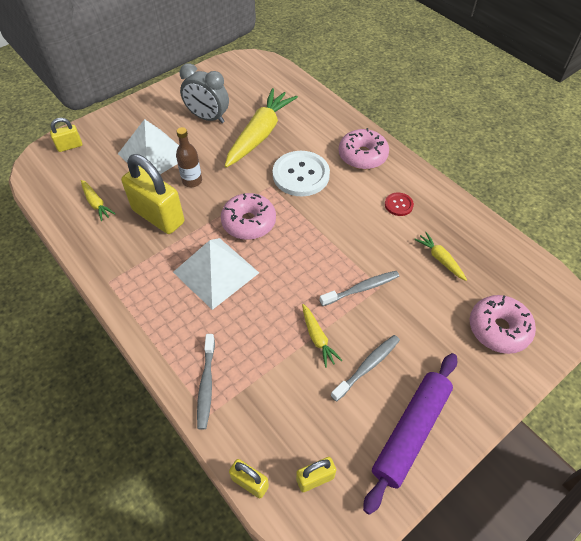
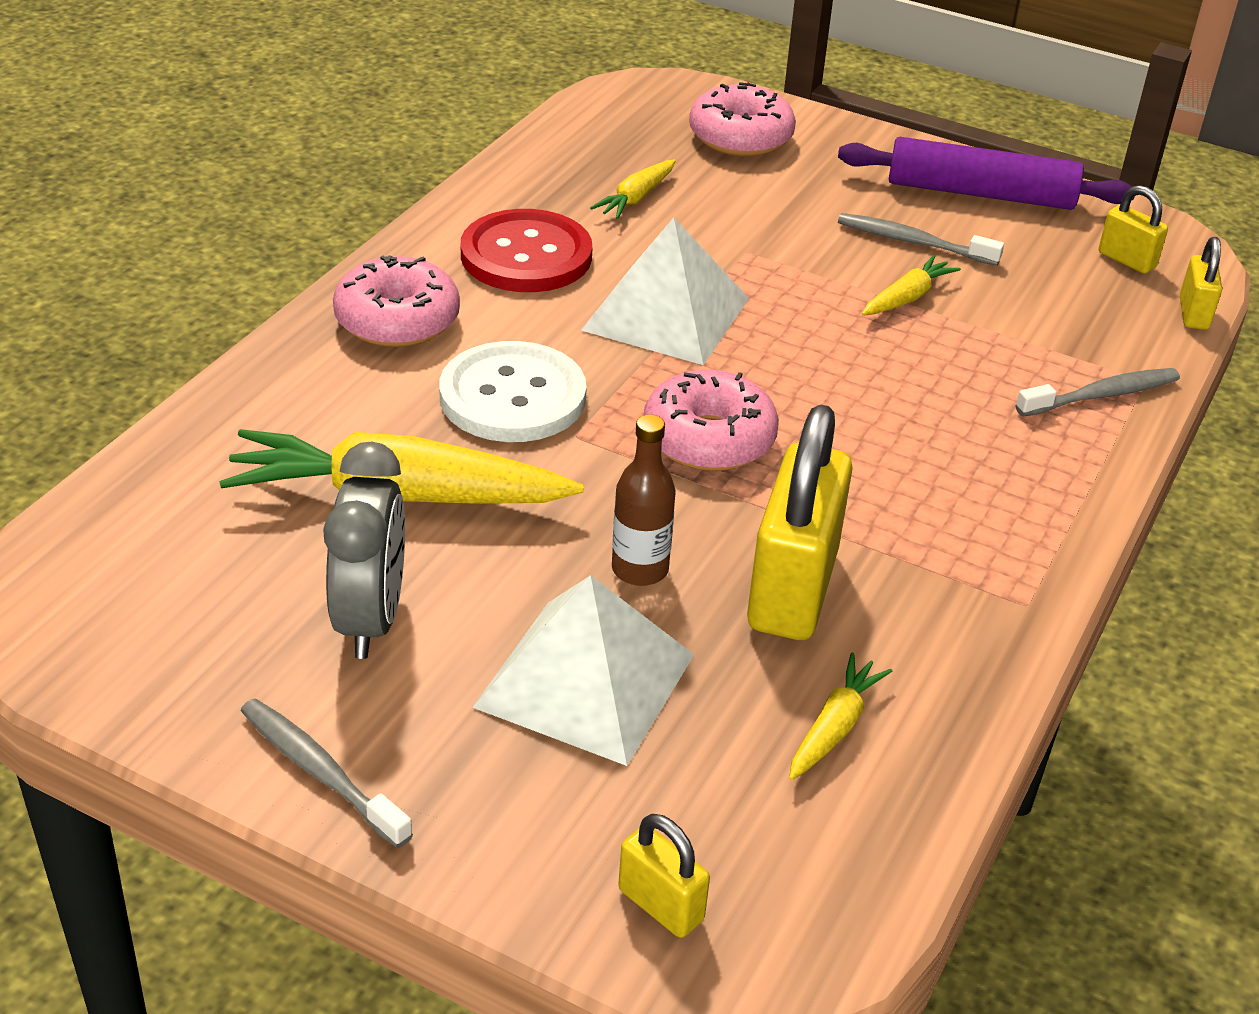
camera: 115 degrees left, 15 degrees down
(216, 272) = (872, 450): white pyramid -> white pyramid (666, 314)
(361, 288) = (766, 269): grey toothbrush -> grey toothbrush (320, 771)
(398, 205) = (526, 255): red button -> red button, size x2.09

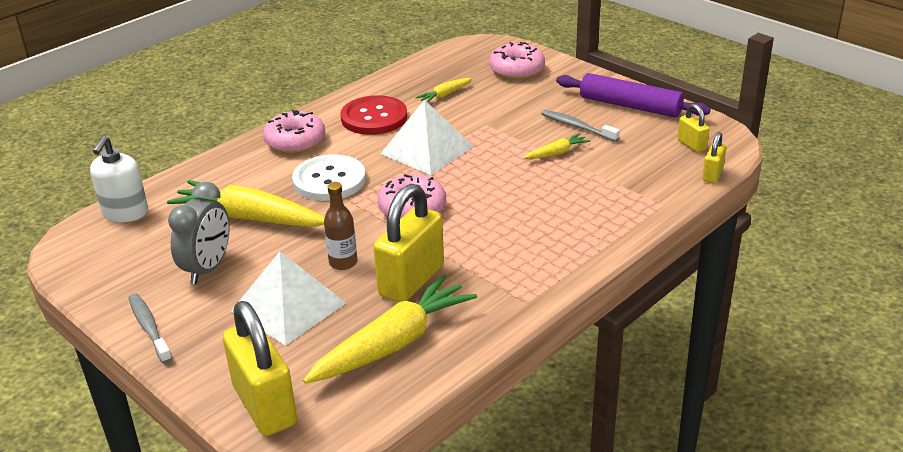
camera: 20 degrees right, 5 degrees down
(120, 517) = (125, 213): none -> white soap dispenser
(660, 905) = (265, 405): yellow padlock -> yellow padlock, size x2.05
(834, 727) = (394, 343): yellow carrot -> yellow carrot, size x2.15
(1102, 395) = (633, 209): grey toothbrush -> none

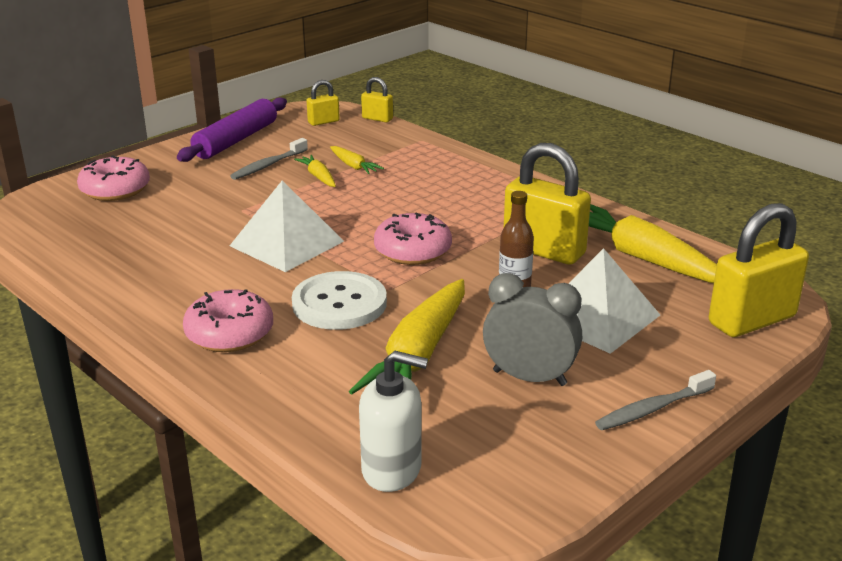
camera: 90 degrees left, 5 degrees down
(374, 117) = (189, 278): red button -> none
(444, 95) = (154, 232): yellow carrot -> yellow carrot (354, 166)

